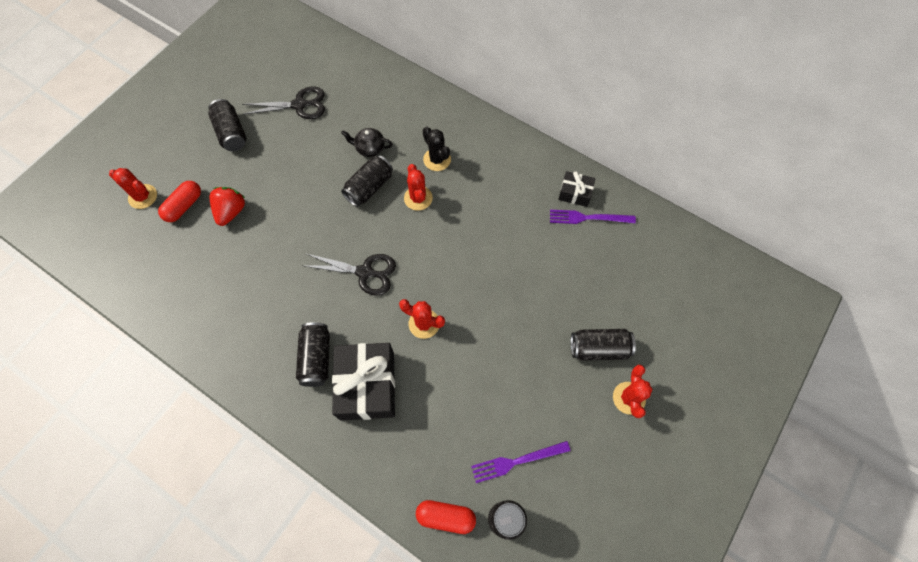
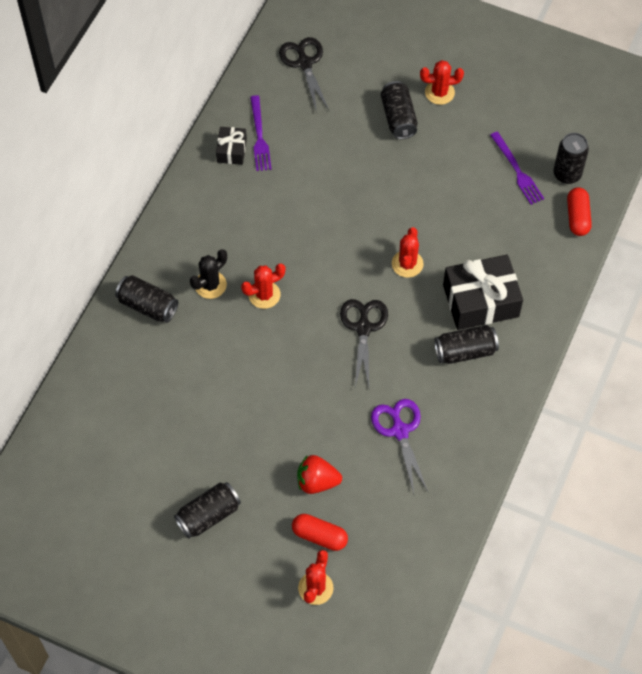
camera: 100 degrees left, 5 degrees down
(255, 284) = (400, 431): none -> purple scissors
(299, 105) = (154, 448): black scissors -> black scissors (304, 63)
(369, 148) = (206, 356): black teapot -> none
(369, 187) = (259, 346): black can -> black can (148, 306)

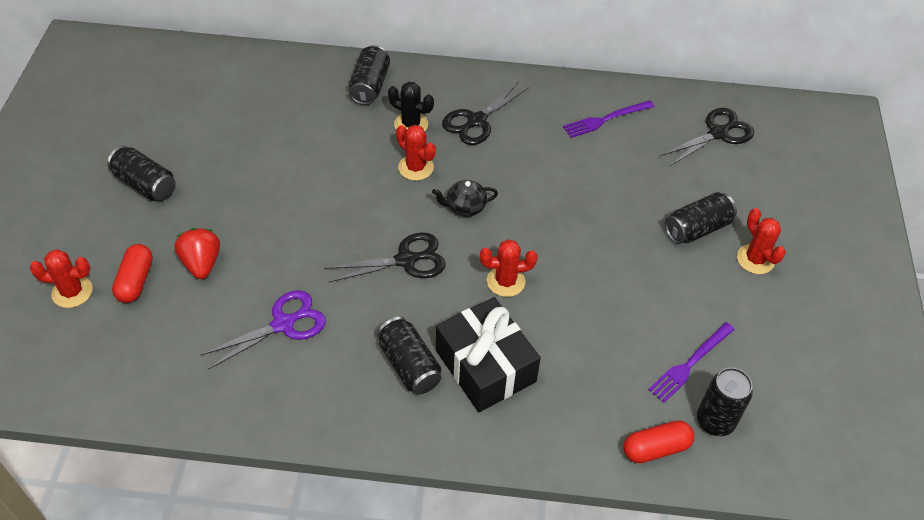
camera: 70 degrees right, 10 degrees down
(225, 233) = (476, 121): none -> black scissors
(231, 150) = (577, 103): black gift -> none
(322, 270) = (465, 207): none -> black teapot

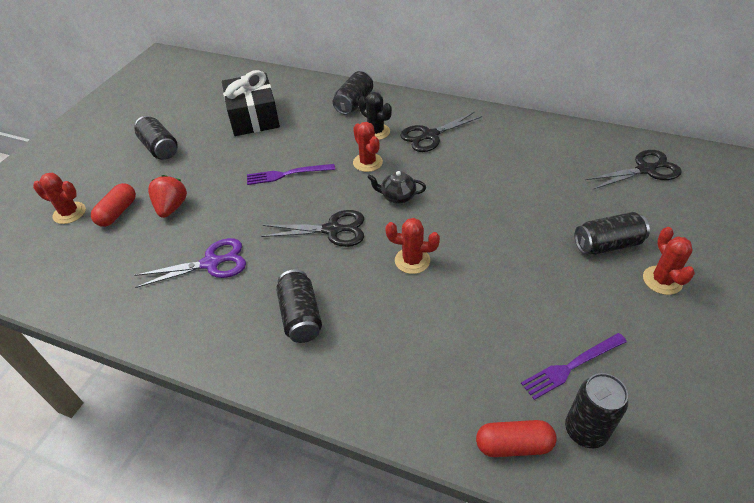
camera: 20 degrees right, 5 degrees down
(485, 366) = (368, 330): black gift -> black gift (253, 117)
(605, 119) = (542, 147): purple fork -> purple fork (287, 174)

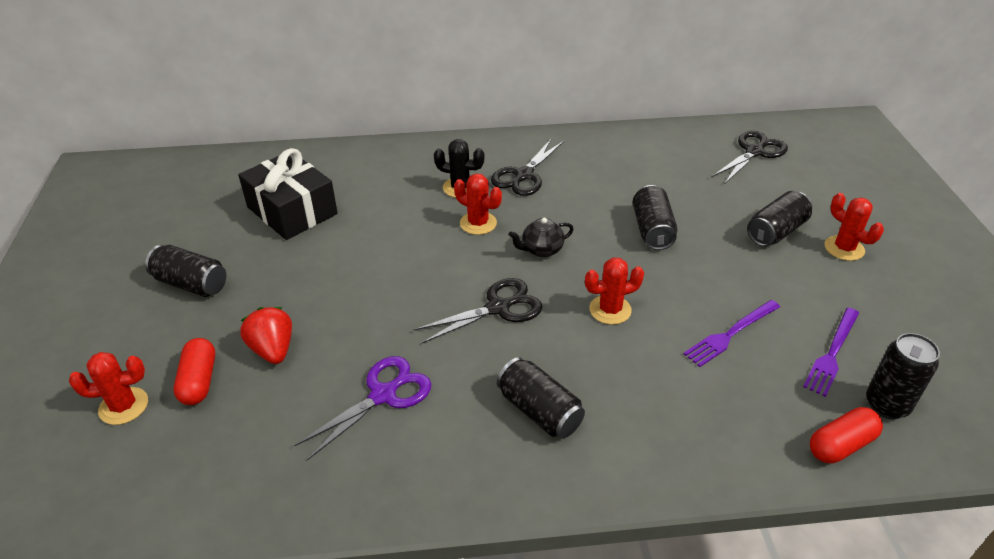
camera: 30 degrees left, 5 degrees down
(287, 174) = (393, 264): purple fork -> purple fork (730, 334)
(354, 103) = (407, 162): black can -> black can (652, 230)

